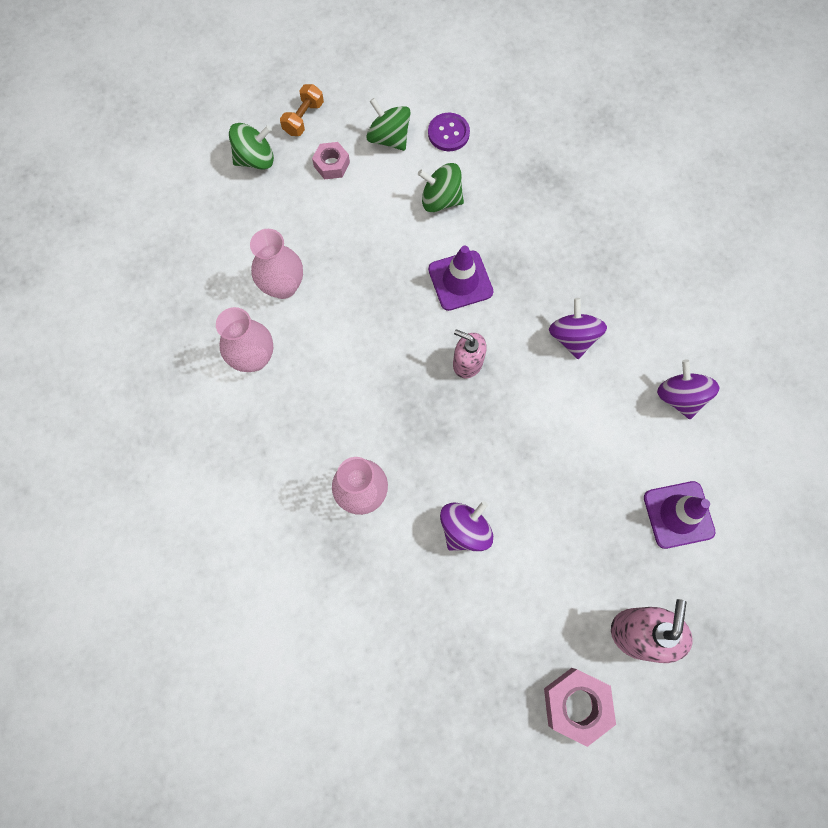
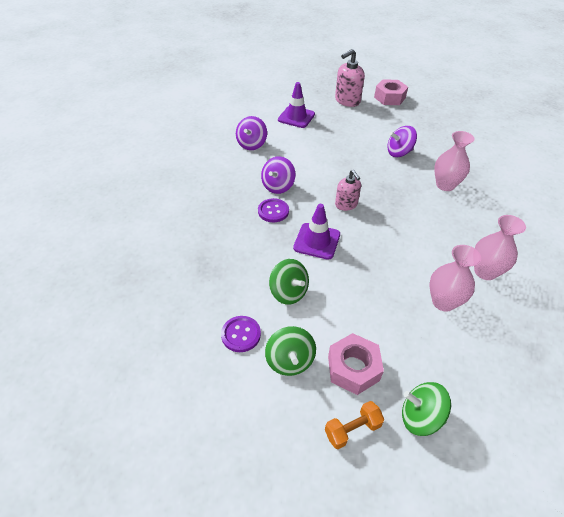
camera: 145 degrees left, 25 degrees down
(331, 164) = (353, 368): pink nut -> pink nut, size x1.57
(543, 292) = (273, 211): none -> purple button

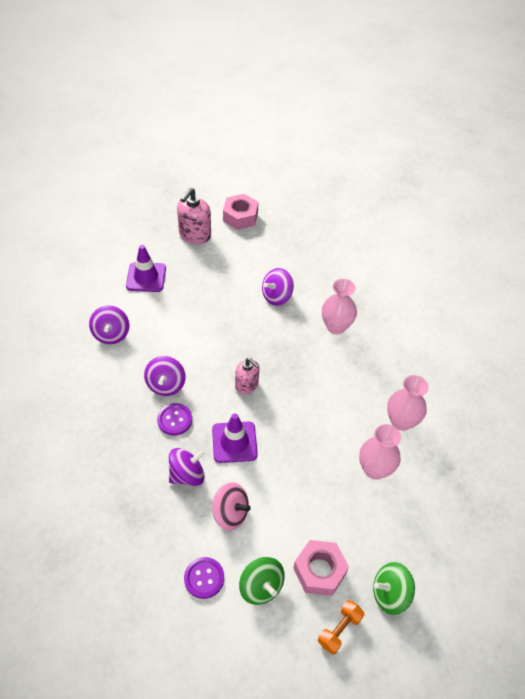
camera: 25 degrees left, 5 degrees up
(264, 252) = (187, 474): none -> purple spinning top
(288, 292) = (230, 513): green spinning top -> pink spinning top

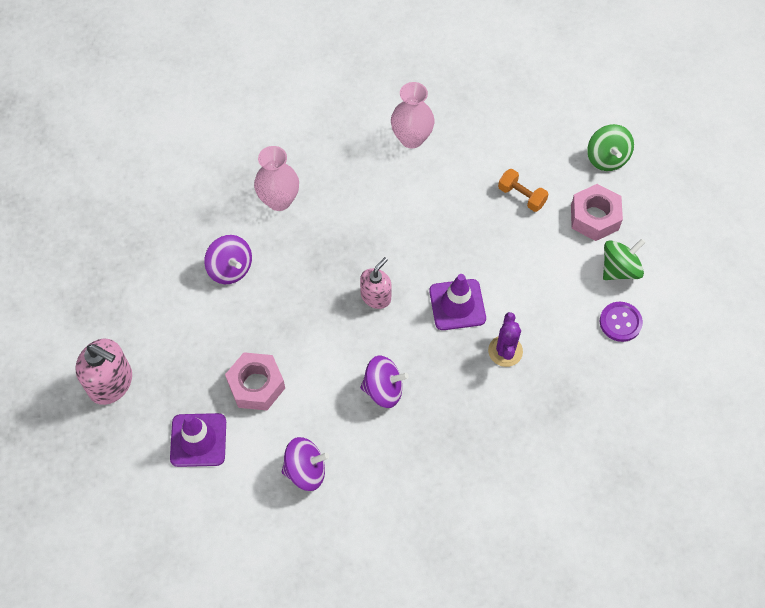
camera: 90 degrees left, 10 degrees up
(174, 420) = (434, 373): purple button -> none
(187, 474) = (505, 351): purple spinning top -> purple cactus
(230, 513) = (545, 303): pink spinning top -> none
(240, 217) = (73, 323): pink nut -> pink nut (256, 385)
(339, 630) = (648, 201): orange dumbbell -> orange dumbbell (521, 196)
(374, 469) = (474, 166): pink vase -> none

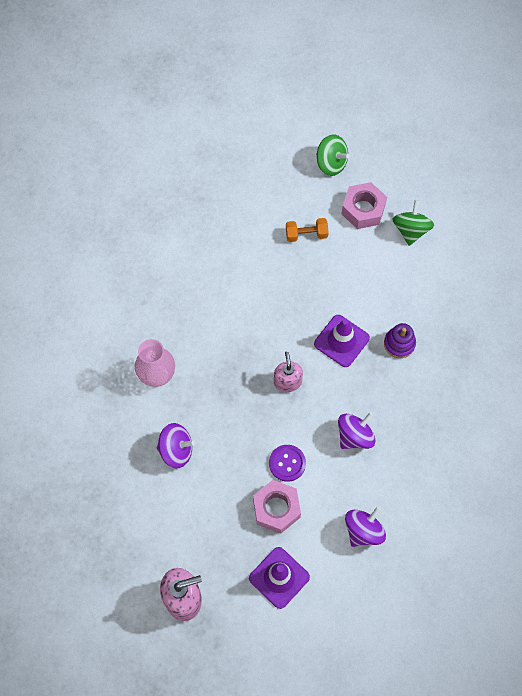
camera: 45 degrees left, 5 degrees up
(411, 138) = (197, 256): pink vase -> none
(505, 351) = (399, 343): purple cactus -> purple stacking toy
(620, 322) = (444, 264): purple button -> purple button (287, 463)

